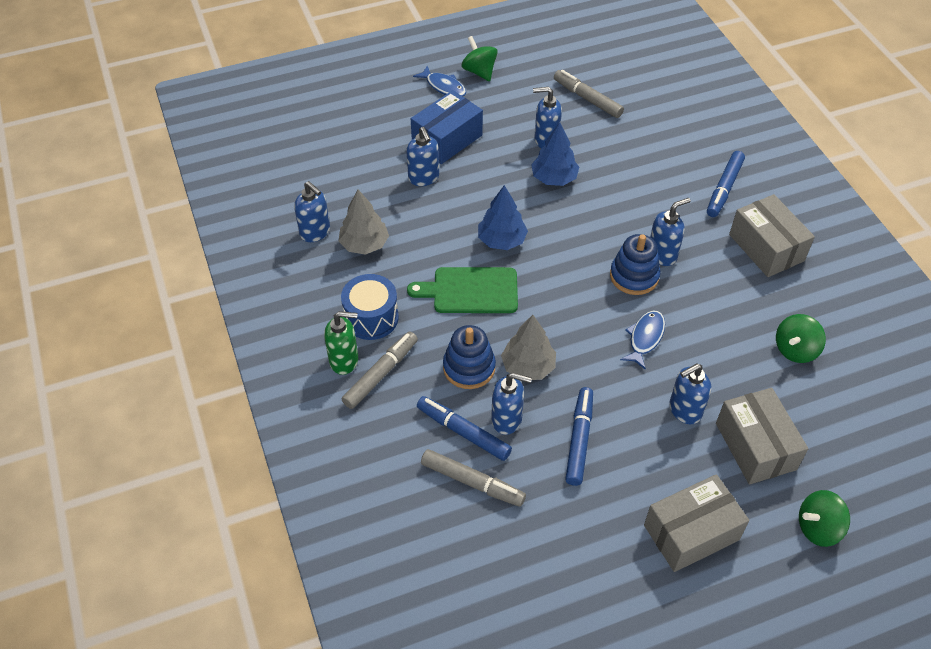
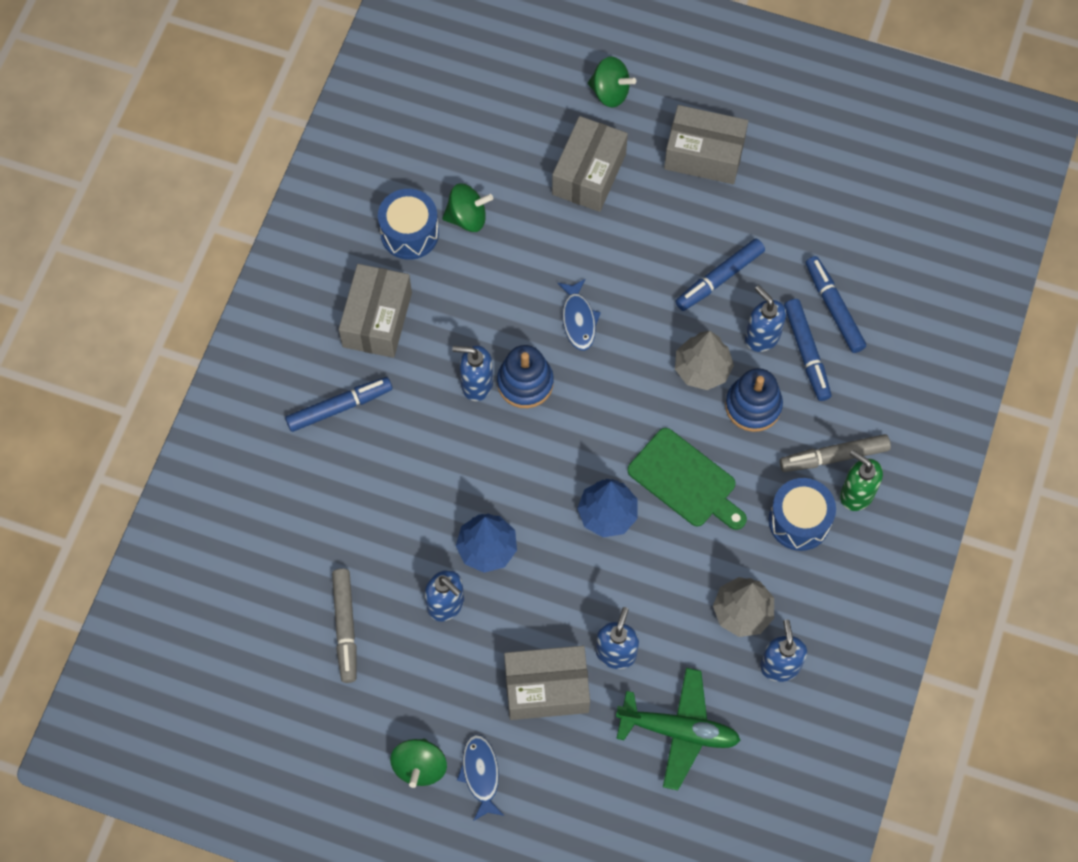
camera: 140 degrees left, 15 degrees up
(350, 166) = (679, 730): none -> green plane
(447, 139) = (546, 688): blue box -> grey box
(472, 482) = (833, 308): grey marker -> blue marker
(645, 338) = (578, 320): blue fish -> blue fish turned 75 degrees counterclockwise
(684, 410) = (612, 239): blue soap dispenser -> none
(816, 312) = (409, 233): none -> blue drum

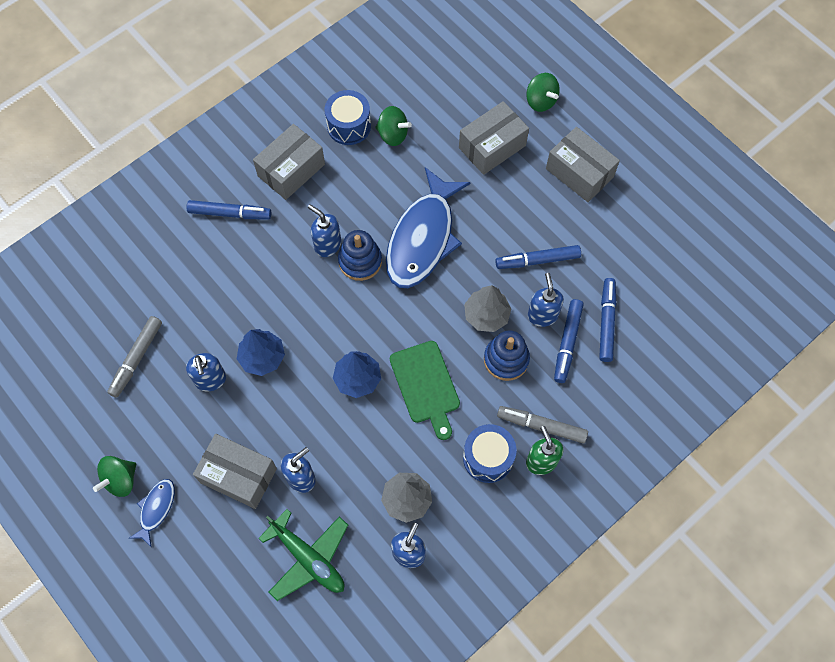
camera: 30 degrees right, 0 degrees up
(578, 320) = (423, 238): blue fish -> blue fish, size x2.23

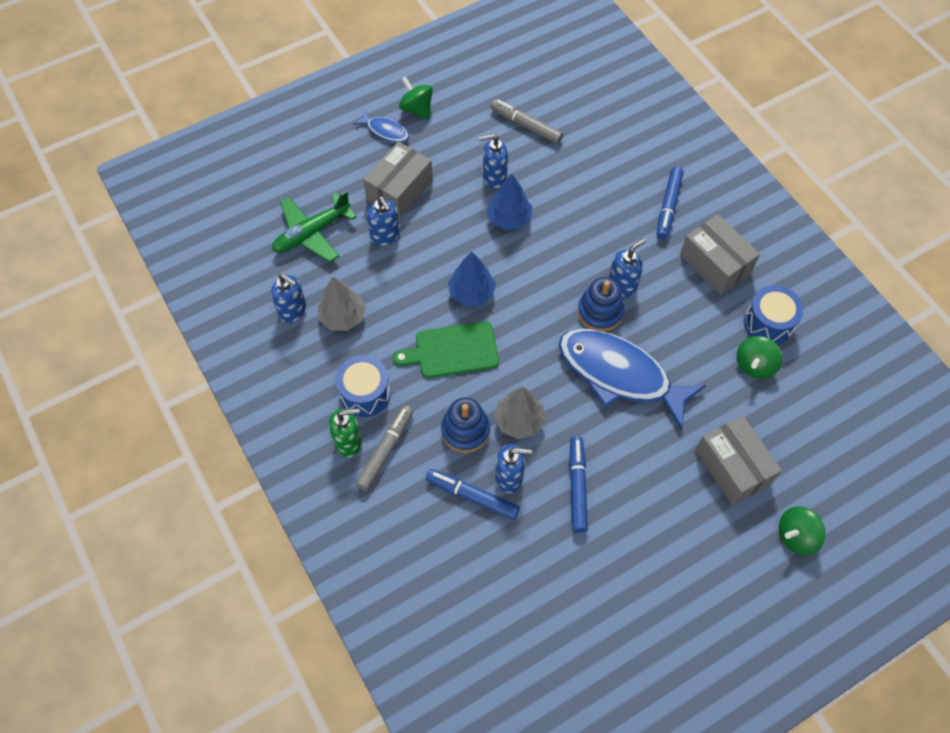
camera: 100 degrees right, 5 degrees down
(579, 173) = (689, 559): grey box -> none
(606, 322) = (489, 544): blue marker -> none

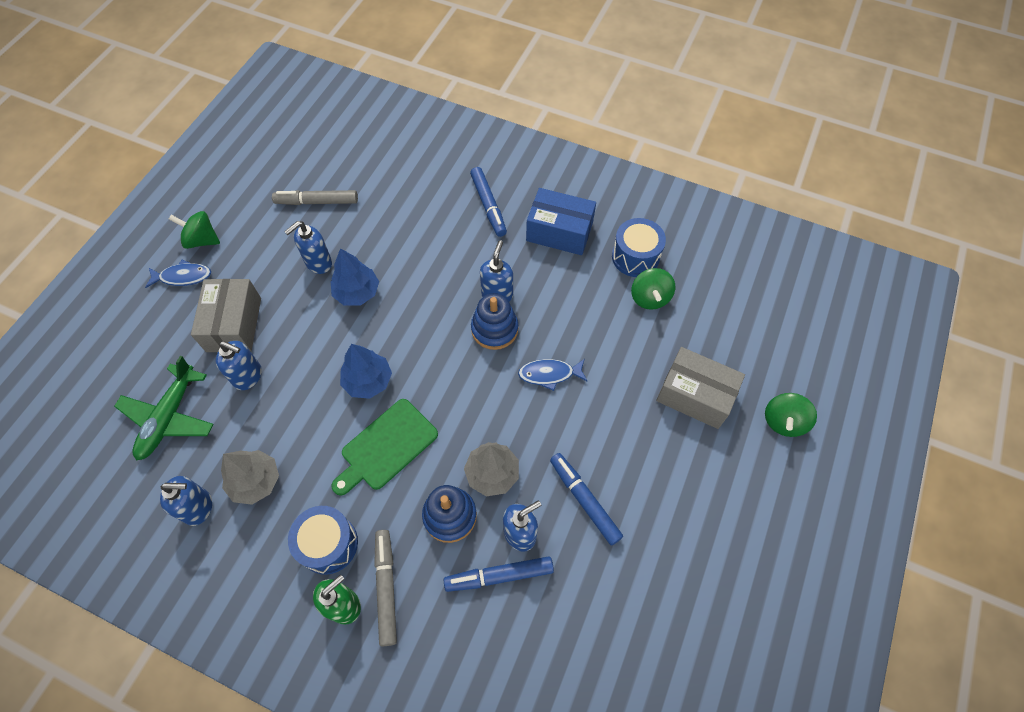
camera: 35 degrees left, 0 degrees up
(620, 374) = (549, 374): blue fish -> blue fish, size x0.45
(715, 263) = (559, 232): grey box -> blue box

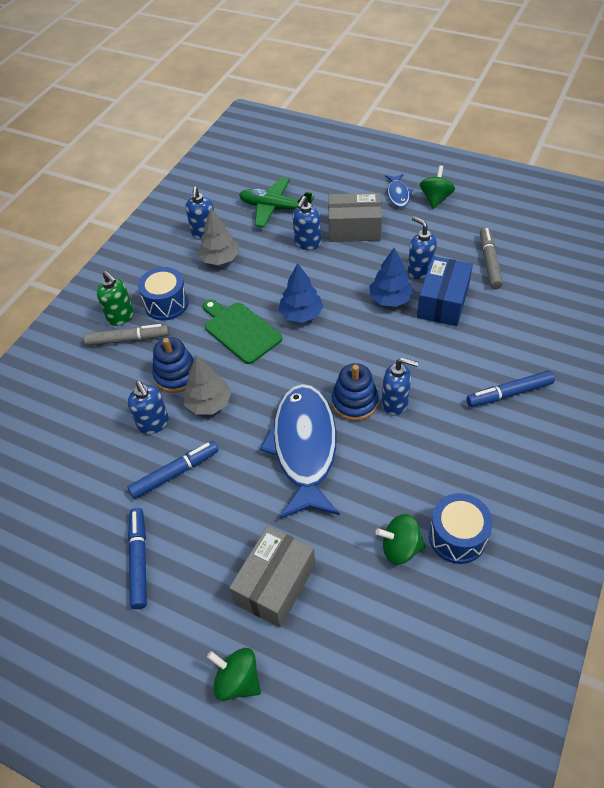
camera: 95 degrees right, 10 degrees down
(499, 576) = (122, 409): blue marker -> blue marker (139, 560)
(549, 374) = (304, 447): blue fish -> blue fish, size x2.23
(559, 232) = (483, 459): blue box -> blue box (443, 302)

